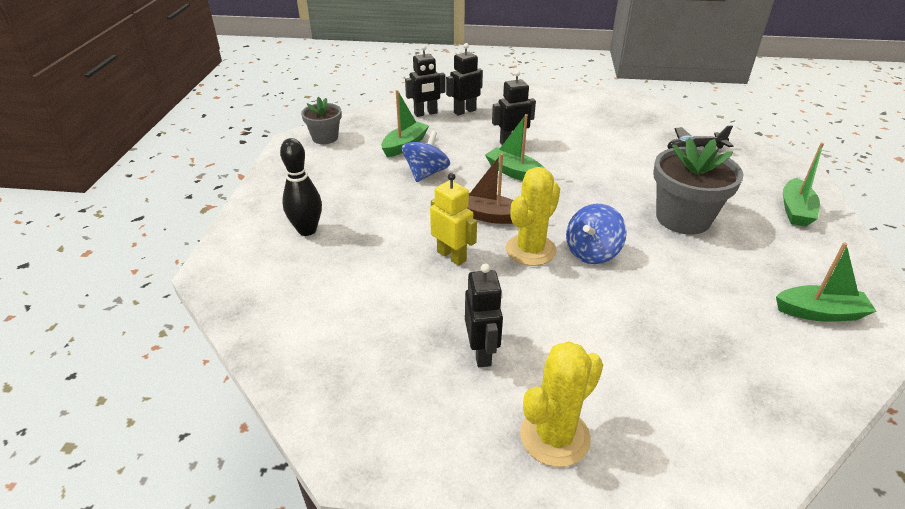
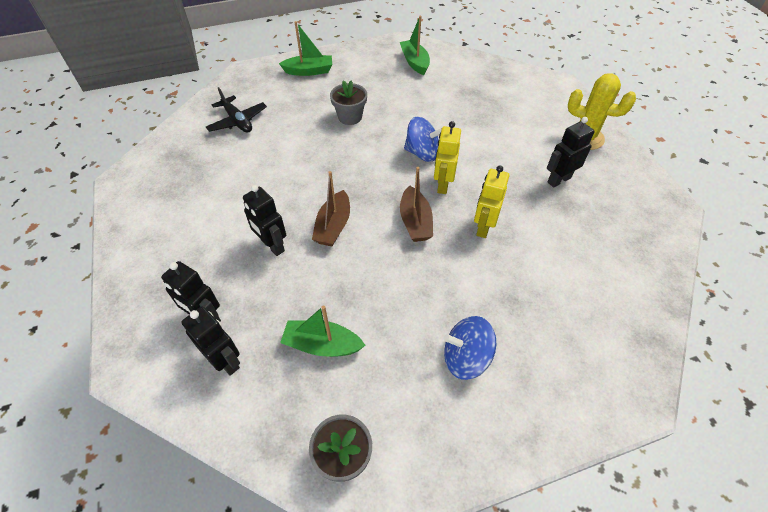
camera: 115 degrees left, 15 degrees up
(307, 230) = (529, 352): black bowling pin -> none
(426, 173) = (372, 296): blue spinning top -> blue spinning top (465, 357)
(514, 172) = (333, 226): green boat -> brown boat
(530, 250) = (442, 184): yellow cactus -> yellow robot
(683, 218) = (350, 117): grey flower pot -> grey flower pot, size x0.59

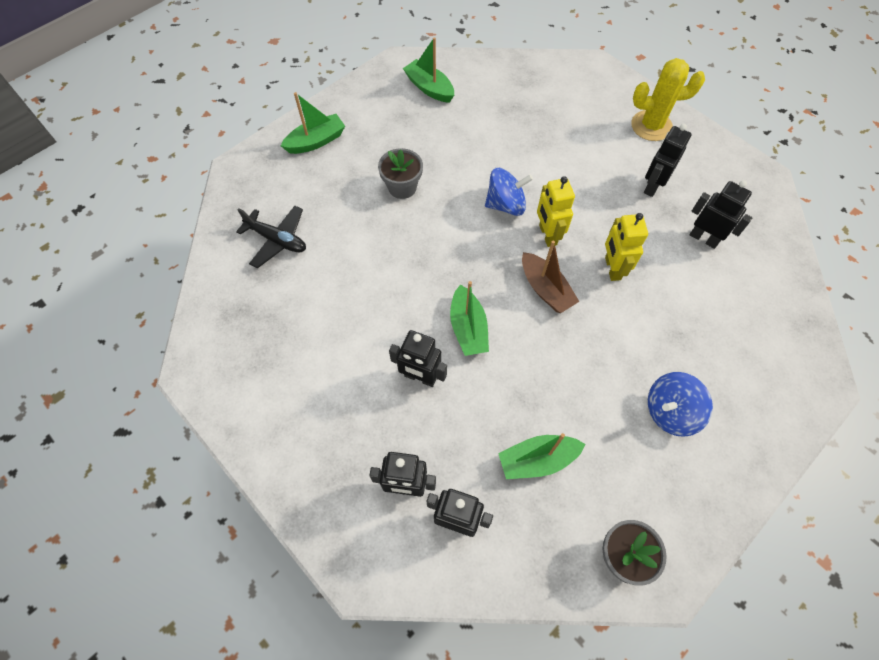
camera: 25 degrees left, 10 degrees up
(333, 226) = (468, 328): brown boat -> green boat
(583, 234) = (703, 238): none -> black robot

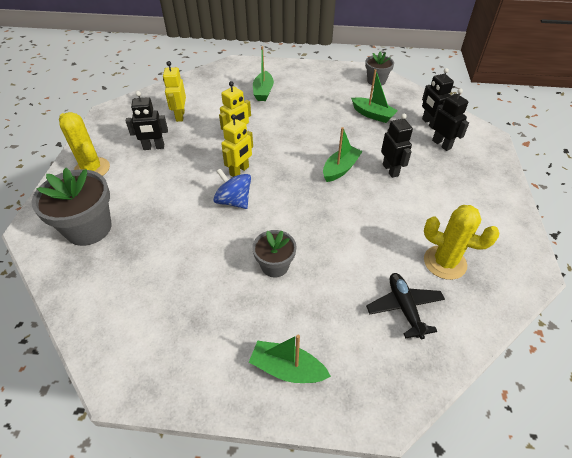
camera: 130 degrees left, 15 degrees down
(276, 308) = (444, 262): none -> yellow cactus
(429, 88) = (141, 326): green boat -> green boat (263, 92)
(545, 289) = (280, 154): brown boat -> none
(561, 96) = (89, 228): none -> grey flower pot
(670, 411) = (299, 91): blue spinning top -> none
(703, 238) = (180, 116): black robot -> yellow robot

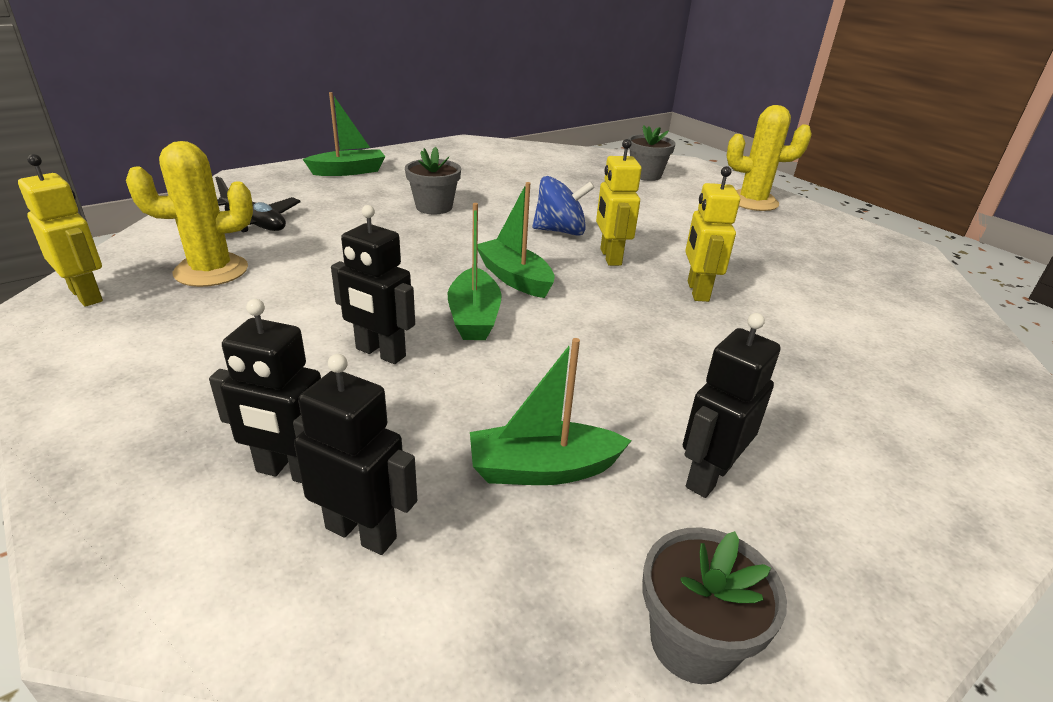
camera: 135 degrees right, 15 degrees down
(89, 228) = (646, 175): grey flower pot -> grey flower pot, size x0.59
(154, 147) = (755, 238): black robot -> black robot (708, 476)
(180, 116) = (828, 282): yellow robot -> yellow robot (87, 295)
(263, 92) = (840, 392): green boat -> green boat (514, 278)

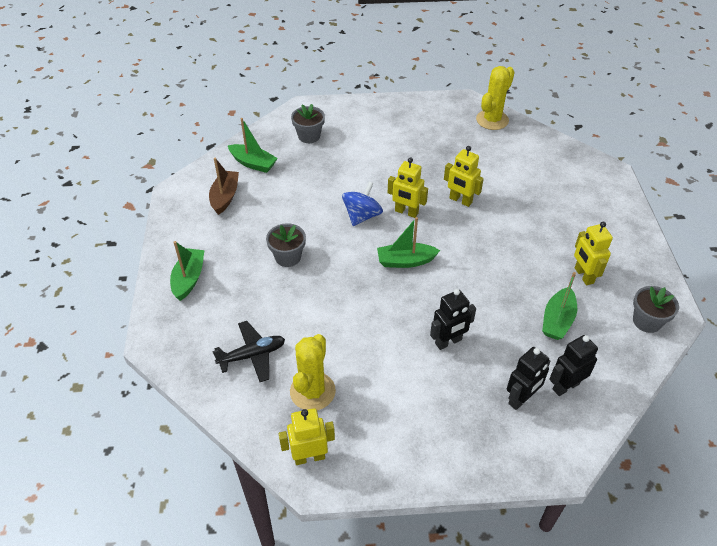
camera: 55 degrees left, 15 degrees up
(474, 317) = (435, 294): green boat -> green boat (253, 163)
(488, 160) = (225, 197): none -> brown boat
(708, 476) = (583, 275): black robot -> yellow robot
(752, 202) = (379, 116): yellow cactus -> yellow cactus (492, 120)

